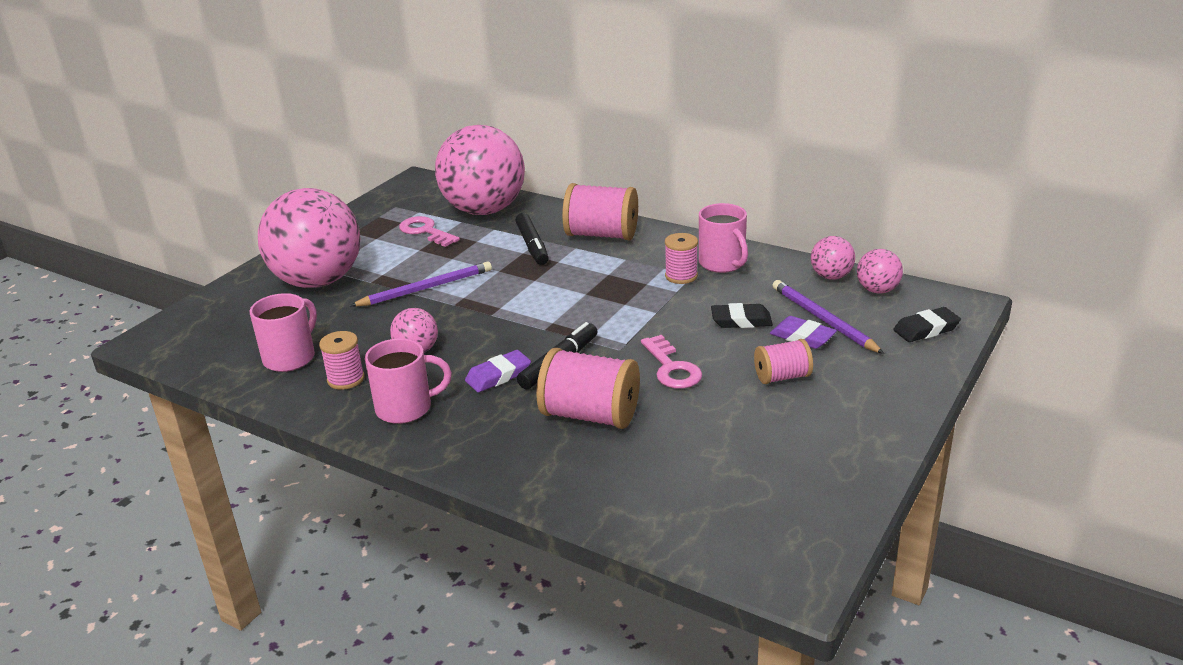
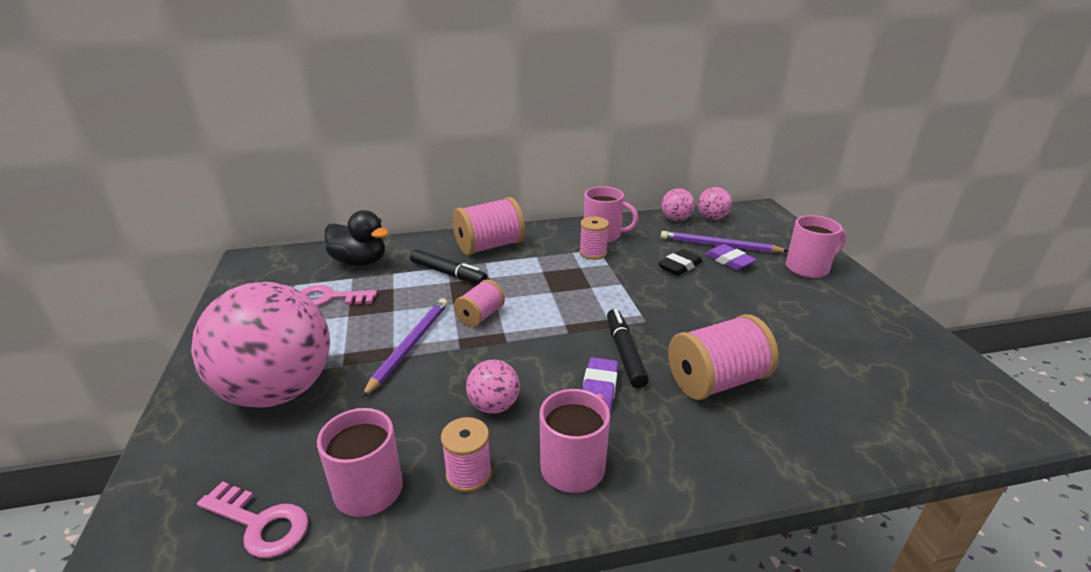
camera: 45 degrees left, 0 degrees up
(484, 210) = (360, 262): pink ball -> black duck
(671, 368) = (700, 317): pink key -> pink key (260, 523)
(782, 377) = (766, 290): pink spool -> pink spool (480, 316)
(802, 337) = (729, 261): purple eraser -> purple eraser turned 60 degrees clockwise
(877, 379) = (808, 268): none -> pink mug
(926, 329) = (773, 229): black eraser -> none

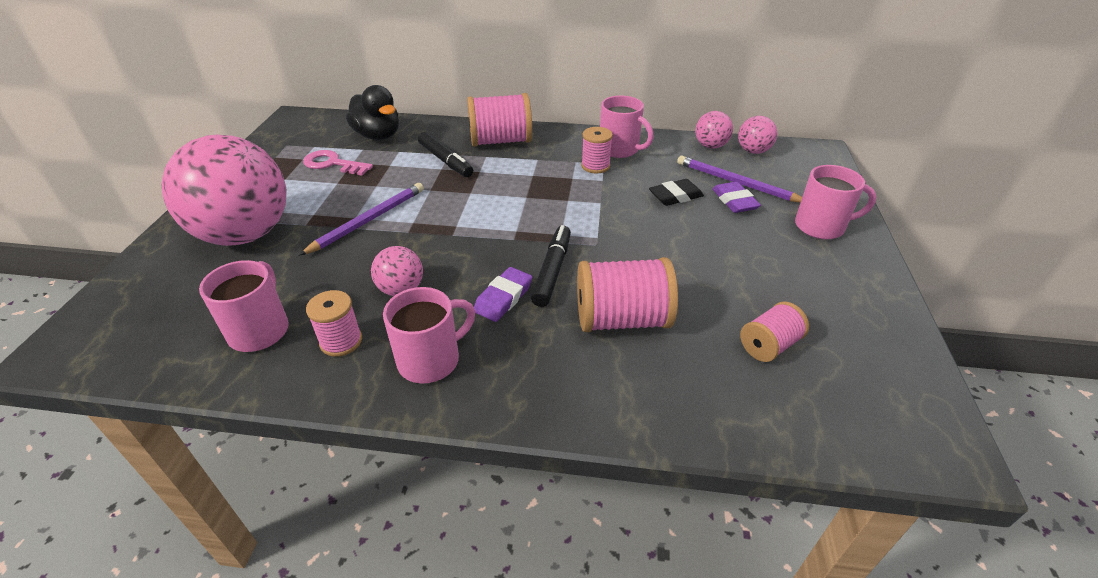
camera: 20 degrees right, 10 degrees up
(260, 523) = (170, 334): pink key -> none
(480, 316) = (445, 206): pink spool -> pink spool (769, 345)

